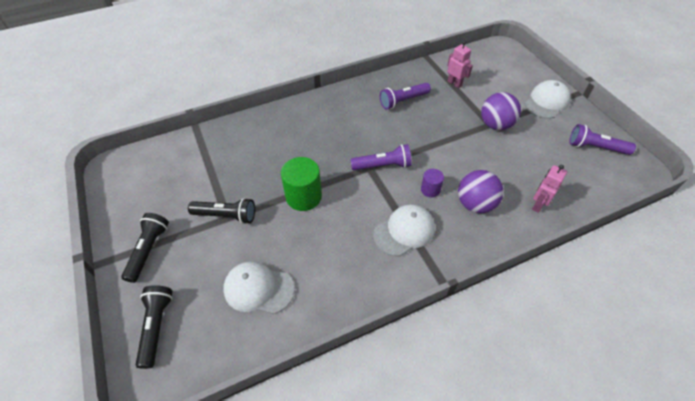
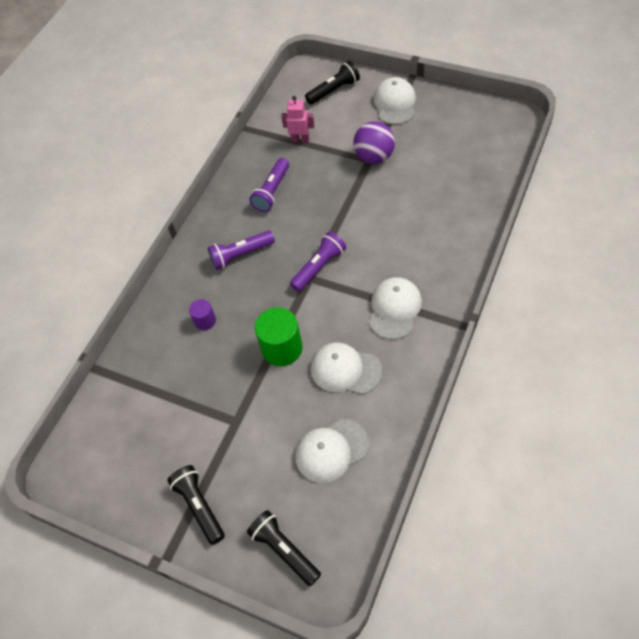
camera: 35 degrees left, 5 degrees up
(226, 216) = (233, 420): black flashlight -> black flashlight (334, 90)
(327, 243) = (345, 370): none -> white cap
(430, 190) = (379, 258): purple cylinder -> purple cylinder (205, 321)
(475, 204) = (425, 242): purple ball -> none
(538, 205) = (470, 206): pink robot -> none
(595, 147) = (468, 121): purple flashlight -> purple flashlight (241, 255)

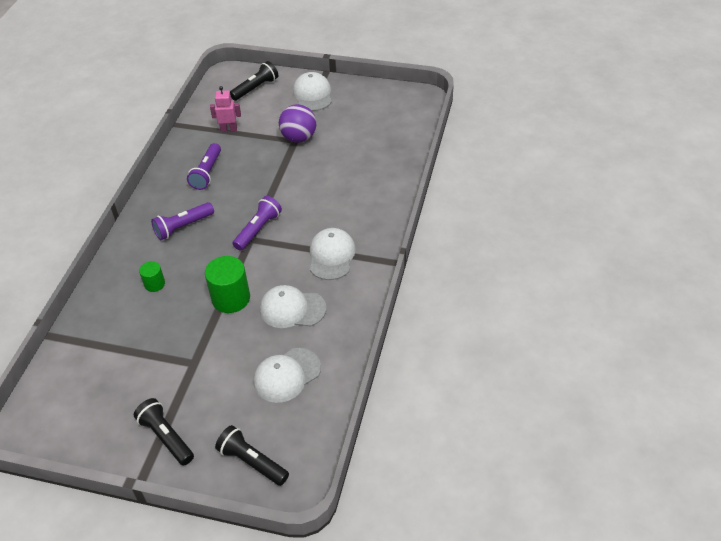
camera: 15 degrees left, 10 degrees down
(205, 321) = (154, 284): purple cylinder -> green cylinder

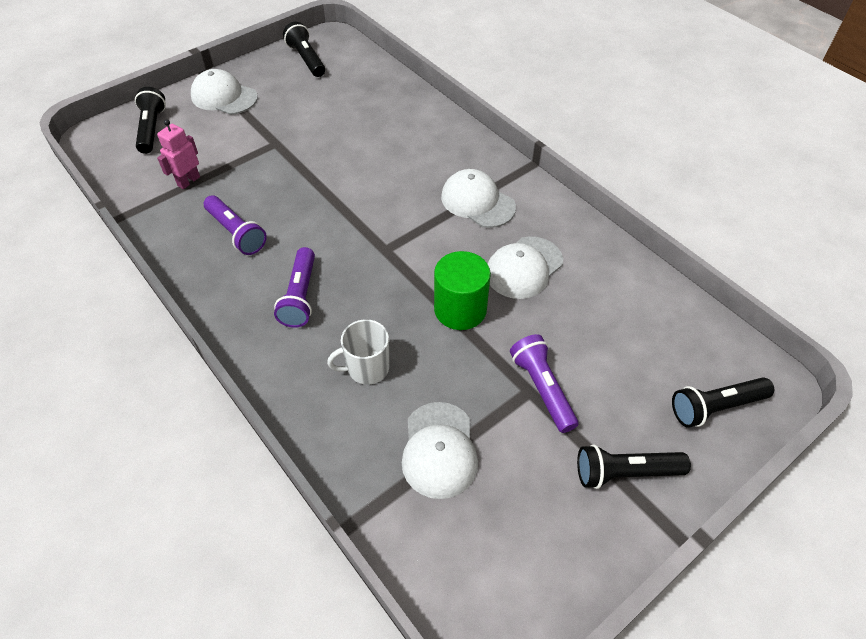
camera: 55 degrees left, 5 degrees up
(154, 284) = (367, 368): green cylinder -> white mug
(258, 229) = (378, 236): purple flashlight -> purple flashlight (542, 389)
(287, 375) = (614, 318): white cap -> white cap (439, 450)
(299, 138) = (276, 138): purple ball -> none
(387, 102) = (306, 59): none -> black flashlight

